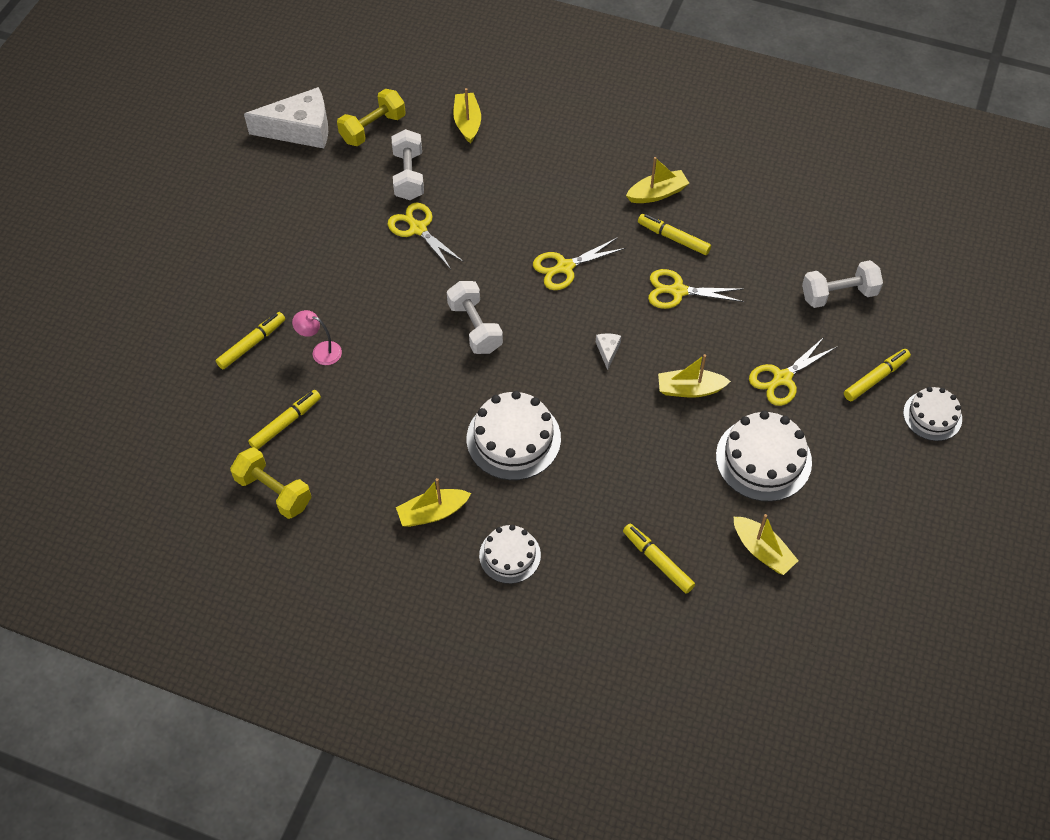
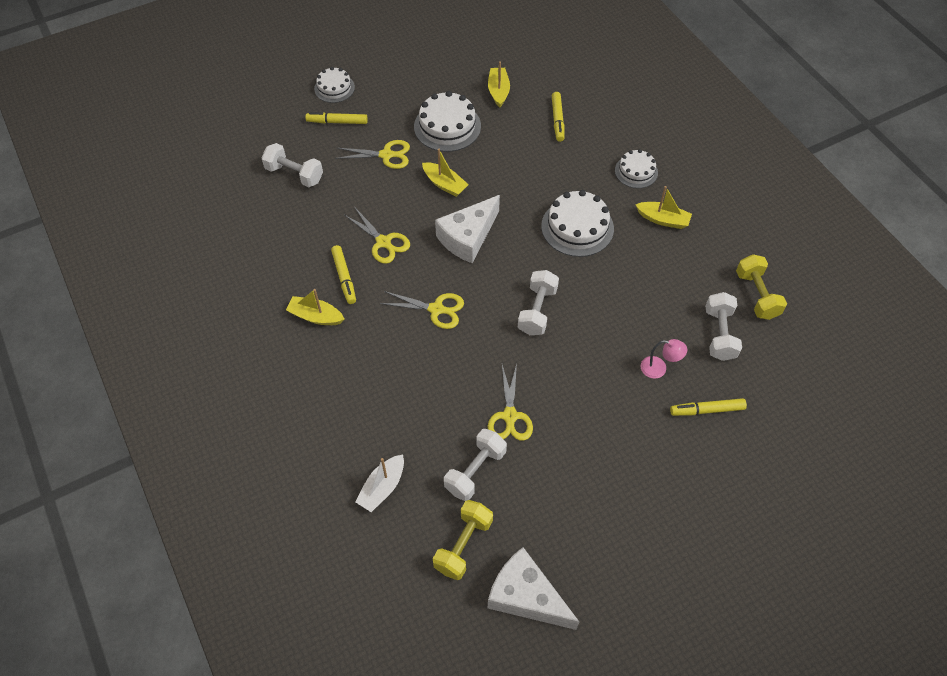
camera: 140 degrees left, 0 degrees up
(286, 423) = (719, 334): yellow marker -> white dumbbell
(321, 351) = (659, 368): pink lamp -> pink lamp turned 45 degrees counterclockwise
(373, 128) = (463, 545): yellow dumbbell -> yellow dumbbell turned 60 degrees counterclockwise
(467, 122) = (382, 487): yellow boat -> white boat
(607, 351) = (468, 237): white cheese -> white cheese, size x2.46

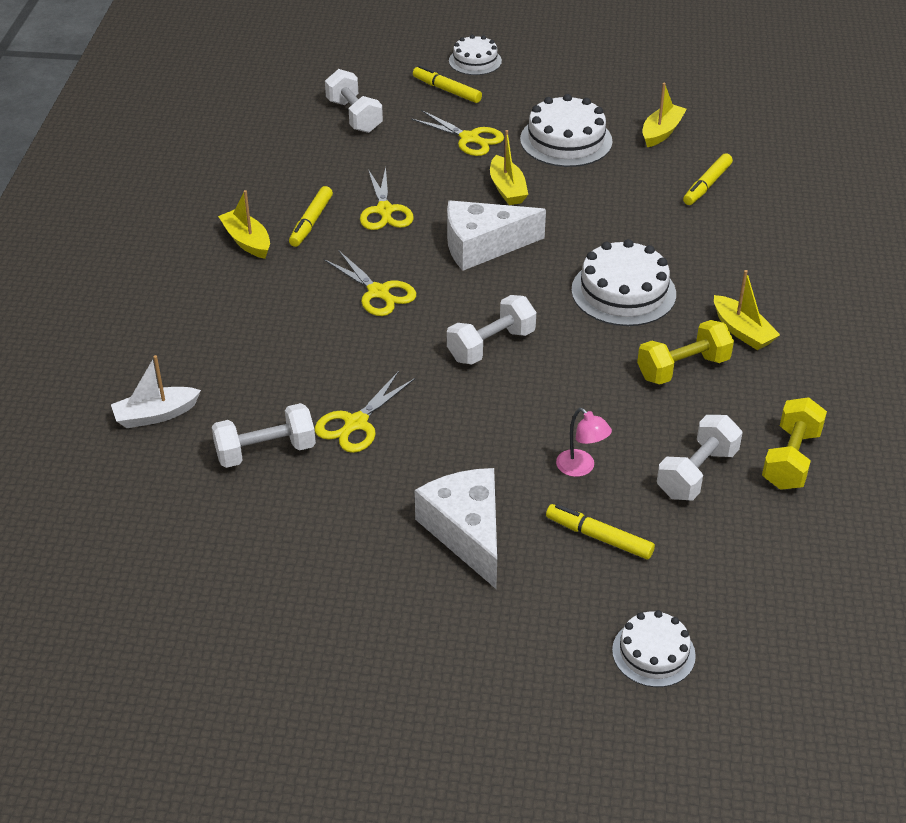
camera: 35 degrees right, 15 degrees down
(463, 545) = (182, 508): yellow dumbbell -> yellow dumbbell (683, 368)
(526, 596) = (197, 590): white cheese -> white cheese (466, 532)
(636, 171) = (757, 272): white cake -> white cake (653, 653)

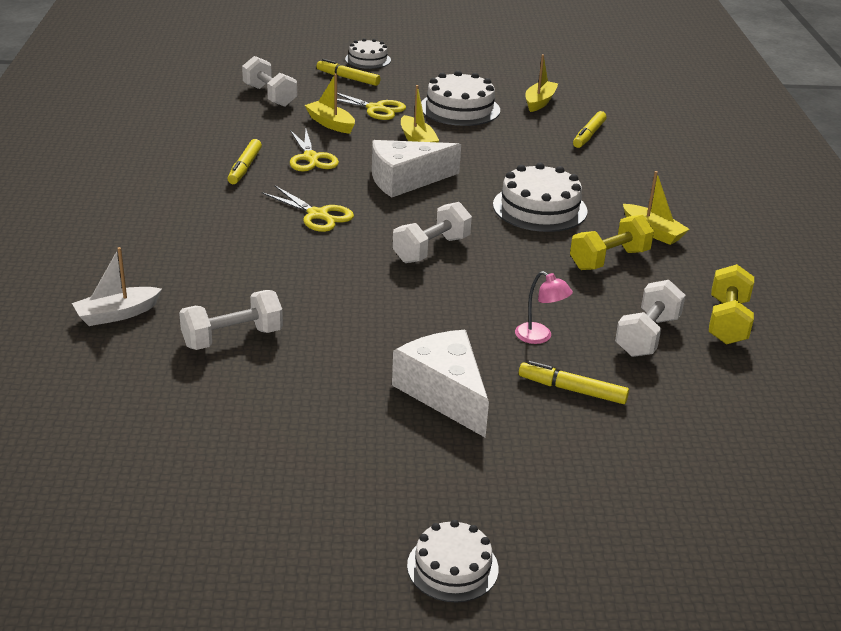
camera: 10 degrees left, 10 degrees down
(247, 241) = (187, 182): yellow boat -> yellow boat (330, 124)
(356, 423) = (317, 312): yellow scissors -> none
(653, 653) = (653, 481): white cake -> white cake (452, 567)

